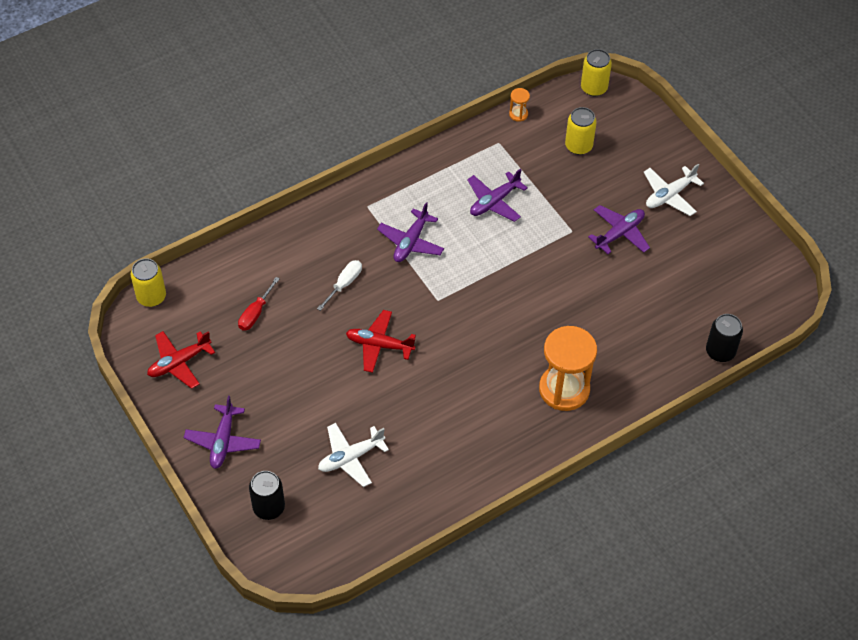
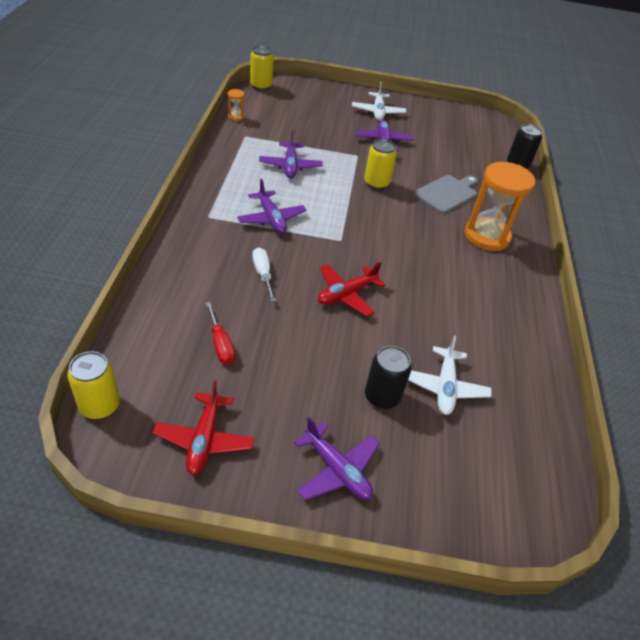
camera: 55 degrees left, 10 degrees down
(269, 507) = (451, 487): black can -> black can (382, 396)
(578, 146) = (295, 114): yellow can -> yellow can (376, 183)
(595, 327) = (447, 193): none -> grey cutting board

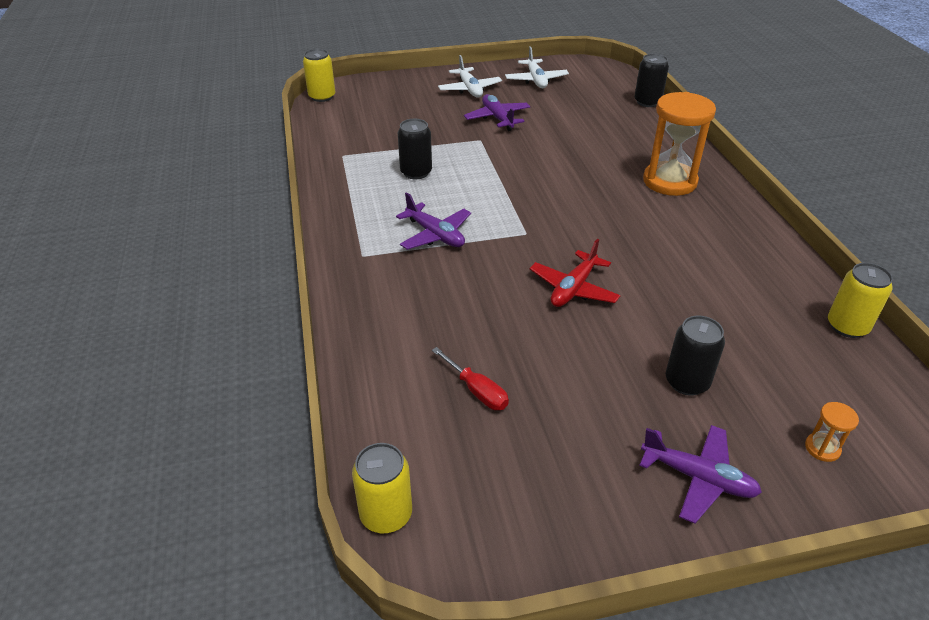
camera: 15 degrees left, 5 degrees down
(204, 439) = (534, 504): red plane -> none
(236, 117) = (317, 138): orange hourglass -> orange hourglass (822, 448)
(263, 274) = (469, 298): white screwdriver -> none
(290, 166) = (416, 172): purple plane -> black can
(376, 183) = (520, 162): yellow can -> yellow can (847, 326)
(445, 387) = (740, 348): white plane -> white plane (536, 80)
(447, 193) = (600, 151): grey cutting board -> none

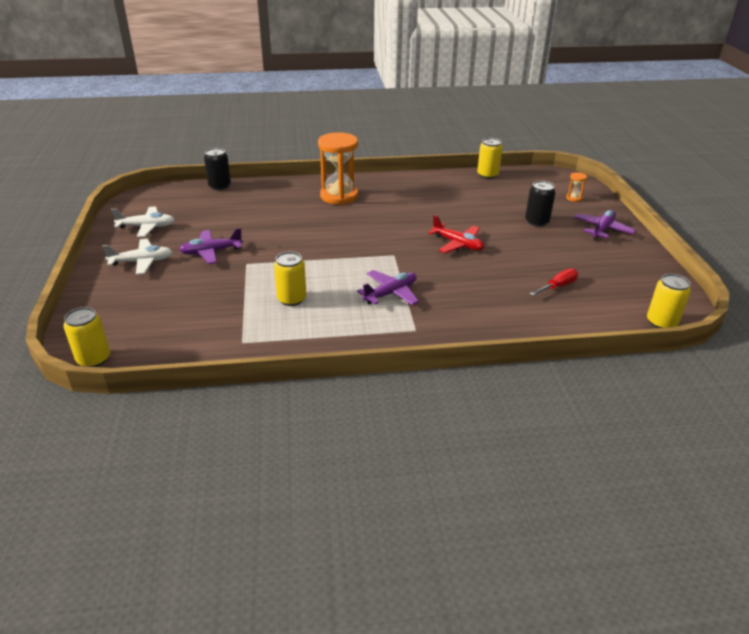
camera: 85 degrees left, 5 degrees down
(416, 172) = (292, 299): black can -> yellow can

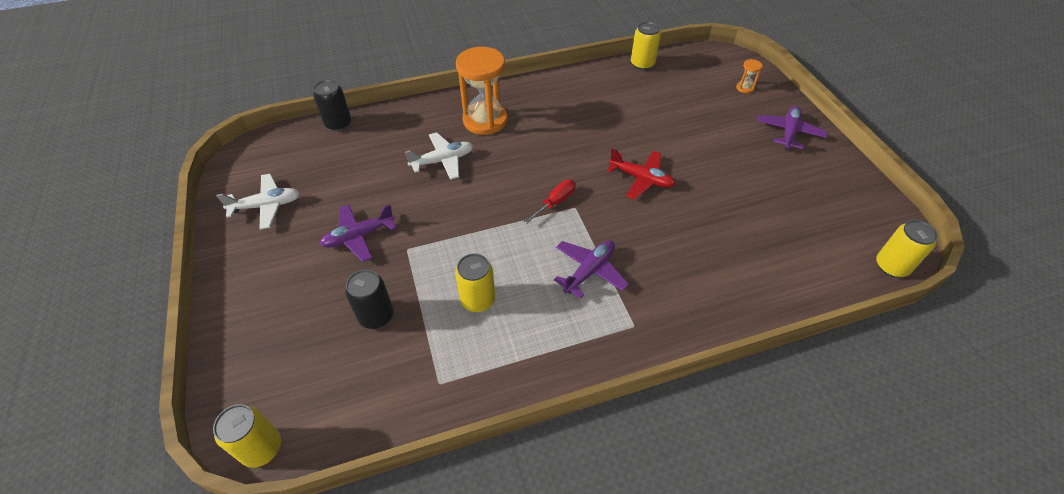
camera: 10 degrees left, 15 degrees up
(142, 262) = (277, 267): white plane -> white plane (443, 161)
(537, 222) = (716, 130): black can -> black can (376, 316)
(558, 286) = (768, 229): red screwdriver -> red screwdriver (555, 202)

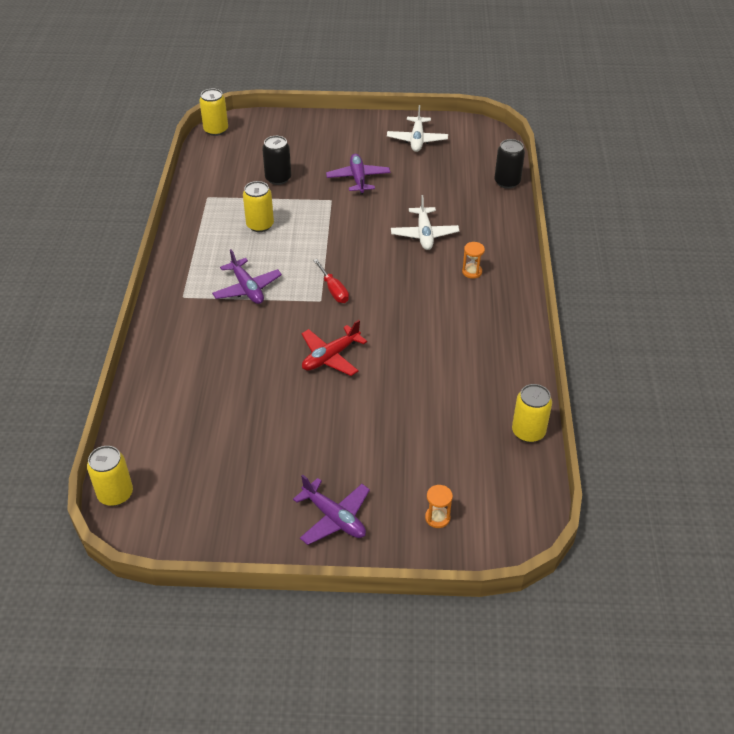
camera: 110 degrees right, 5 degrees down
(485, 120) = (472, 272): orange hourglass -> orange hourglass, size x0.42

